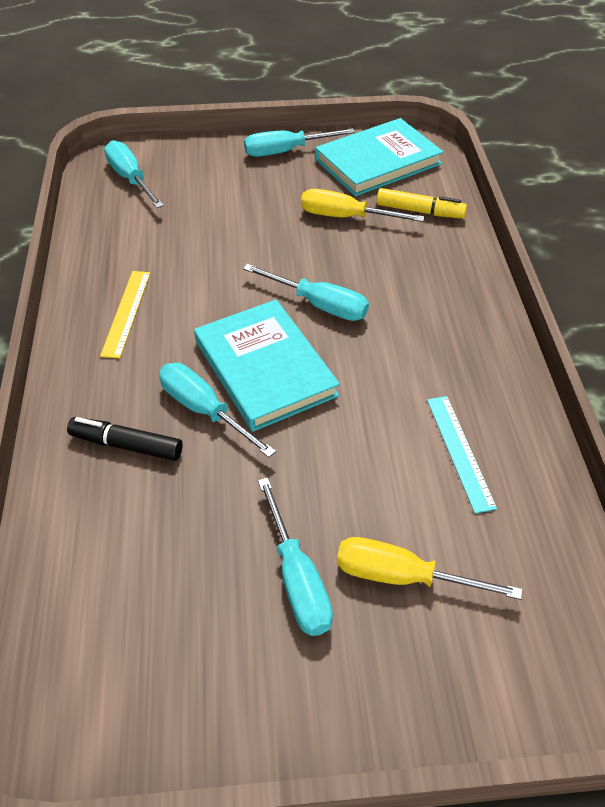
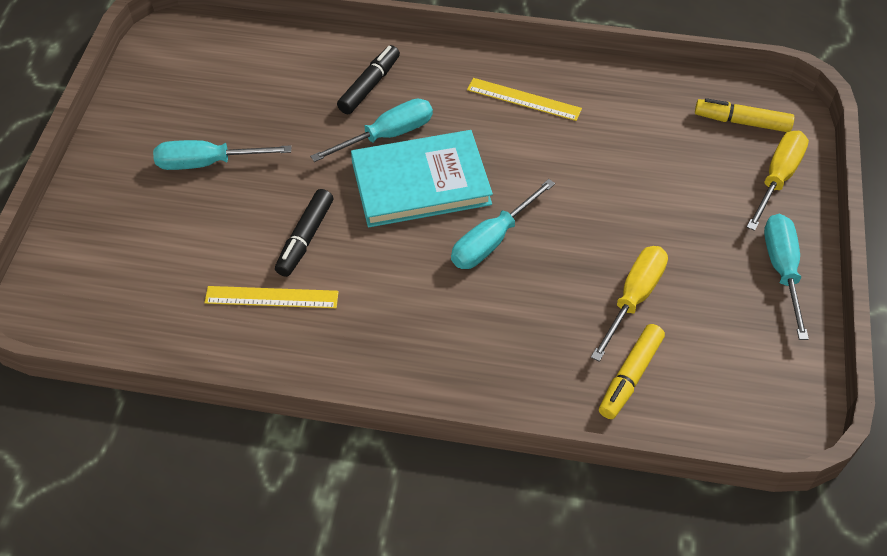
camera: 105 degrees right, 5 degrees up
(130, 179) = (742, 122): turquoise screwdriver -> yellow marker
(373, 444) = (305, 238): none -> black marker
(378, 162) = (745, 362): turquoise book -> none
(402, 576) = (178, 223): yellow screwdriver -> yellow screwdriver (777, 178)
(460, 451) = (271, 297): turquoise ruler -> yellow ruler

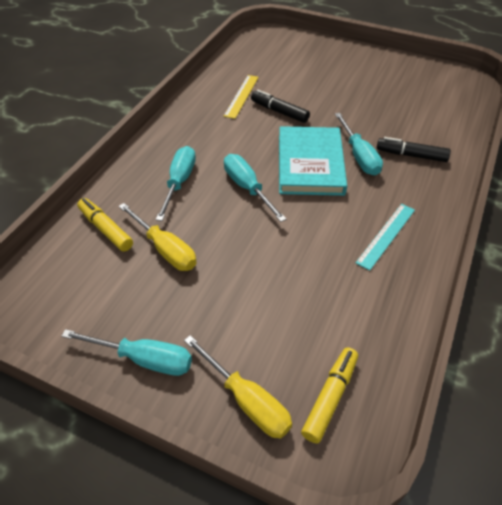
camera: 105 degrees right, 5 degrees down
(207, 163) = (350, 84): turquoise screwdriver -> turquoise screwdriver (179, 182)
(369, 86) = (411, 155): black marker -> black marker turned 150 degrees clockwise
(524, 99) = (386, 235): yellow ruler -> turquoise ruler

